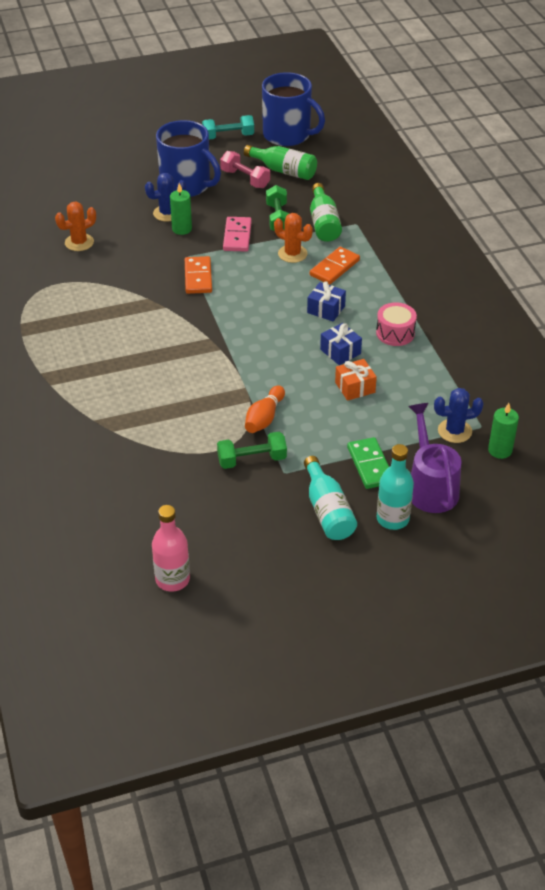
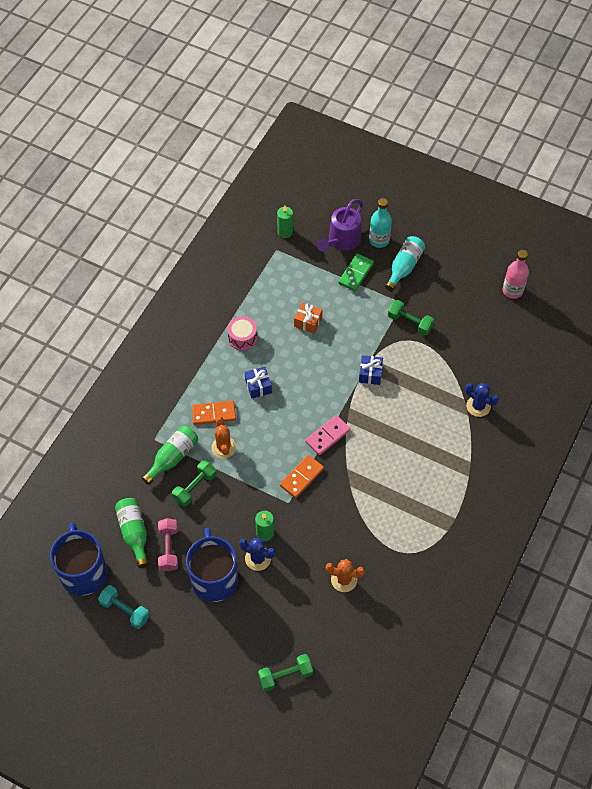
camera: 135 degrees left, 15 degrees up
(62, 174) = (285, 675): none -> green dumbbell
(237, 236) = (238, 494): pink domino -> pink domino (328, 436)
(264, 418) = (376, 342): orange bowling pin -> none
(340, 351) = (287, 350): blue gift -> blue gift (370, 374)
(454, 431) = (292, 258): blue cactus -> blue cactus (478, 406)

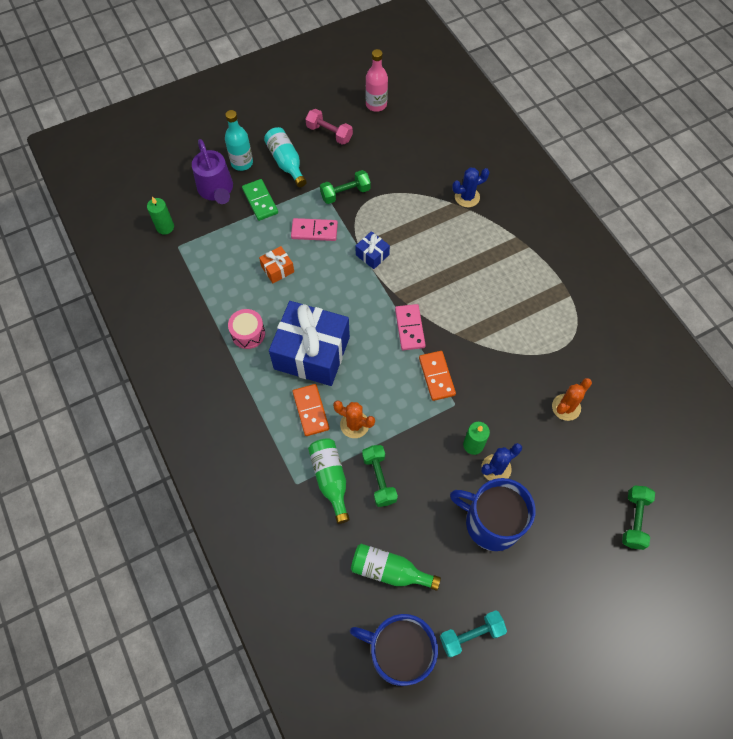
camera: 55 degrees left, 5 degrees up
(169, 548) = (430, 546): pink dumbbell -> pink dumbbell (329, 133)
(214, 414) = (311, 411): orange domino -> orange domino turned 45 degrees counterclockwise
(258, 386) = (312, 353): blue gift -> blue gift, size x2.31
(359, 324) = (314, 231): none -> pink domino

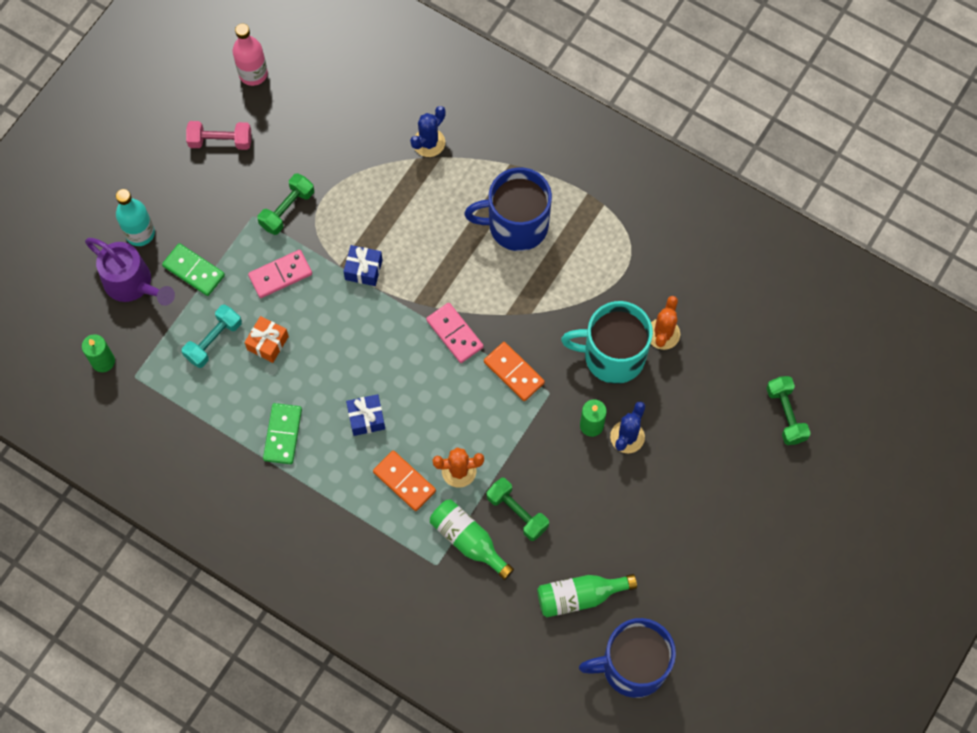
camera: 30 degrees left, 5 degrees up
(248, 333) = (283, 434): pink drum -> green domino
(286, 162) = (193, 205): turquoise bottle -> none
(312, 353) = (366, 418): blue gift -> blue gift, size x0.43
(471, 635) = (690, 611): turquoise dumbbell -> turquoise dumbbell (213, 341)
(491, 522) = (651, 494): blue mug -> blue mug (516, 225)
(518, 403) = (612, 355): none -> turquoise mug

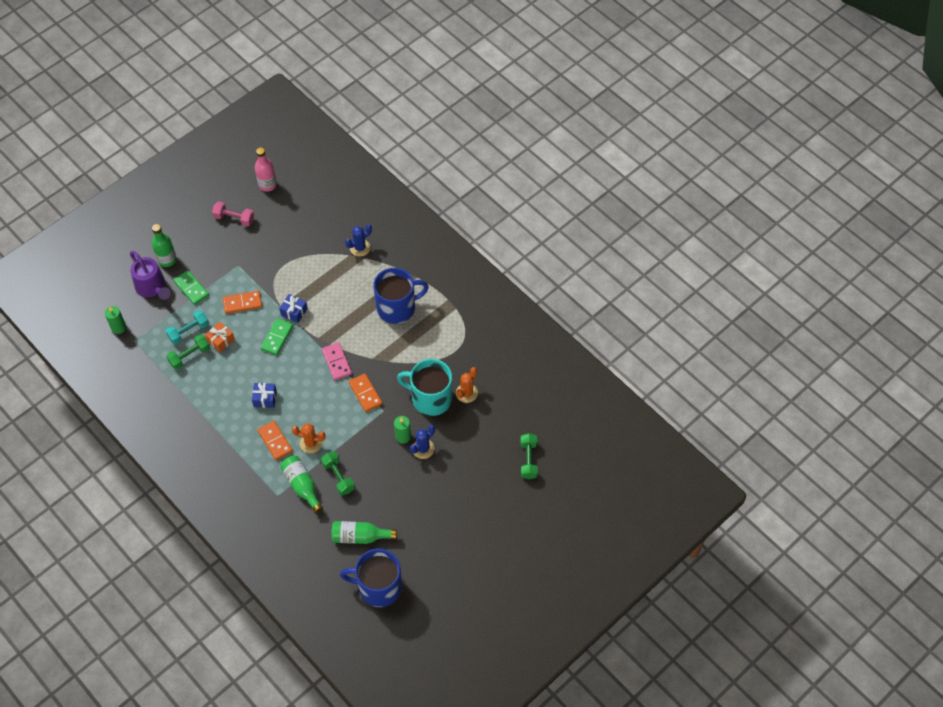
camera: 15 degrees right, 10 degrees down
(140, 233) = (167, 260): turquoise bottle -> green bottle
(280, 275) = (242, 303): pink domino -> orange domino
(283, 434) = (211, 395): green domino -> green domino (277, 337)
(287, 209) = (260, 266): green dumbbell -> green dumbbell (189, 356)
(516, 225) = (397, 308): blue mug -> blue mug turned 150 degrees clockwise

